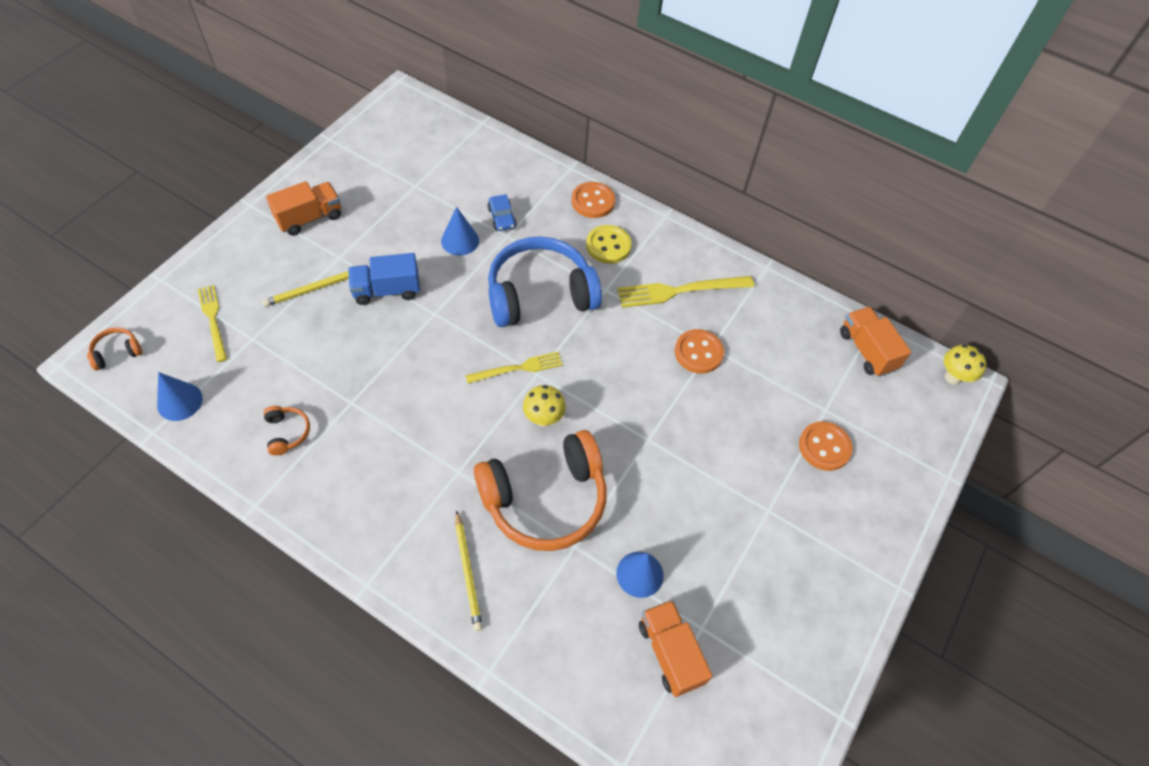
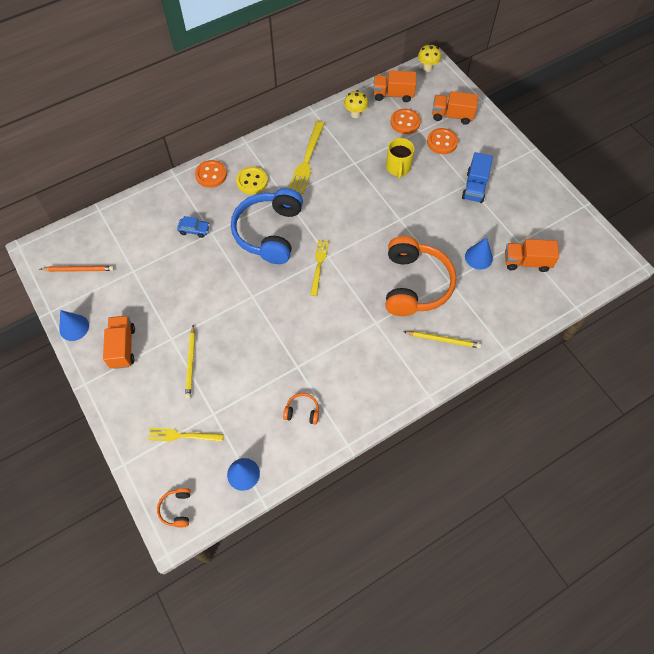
camera: 60 degrees left, 5 degrees up
(387, 290) = (217, 318): blue truck -> blue truck (475, 187)
(394, 139) = (79, 269): none -> orange pencil
(460, 240) = (199, 261): blue cone -> blue cone (74, 327)
(543, 418) = (361, 265): yellow mushroom -> yellow mushroom (355, 114)
(698, 352) = (355, 170): orange button -> orange button (405, 122)
(738, 405) = (398, 168): none -> yellow mug
(885, 443) = (452, 116): none -> orange truck

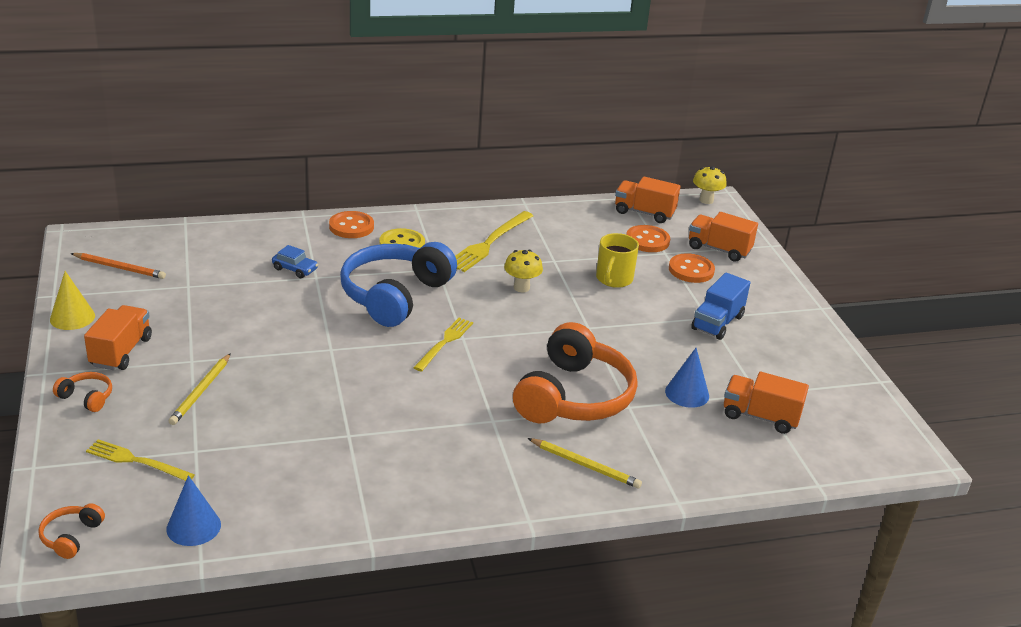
camera: 15 degrees right, 30 degrees down
(74, 327) = (72, 317): blue cone -> yellow cone
(302, 411) = (325, 484): orange headphones -> orange headphones (87, 397)
(355, 114) = (581, 218): yellow mushroom -> yellow mushroom (521, 287)

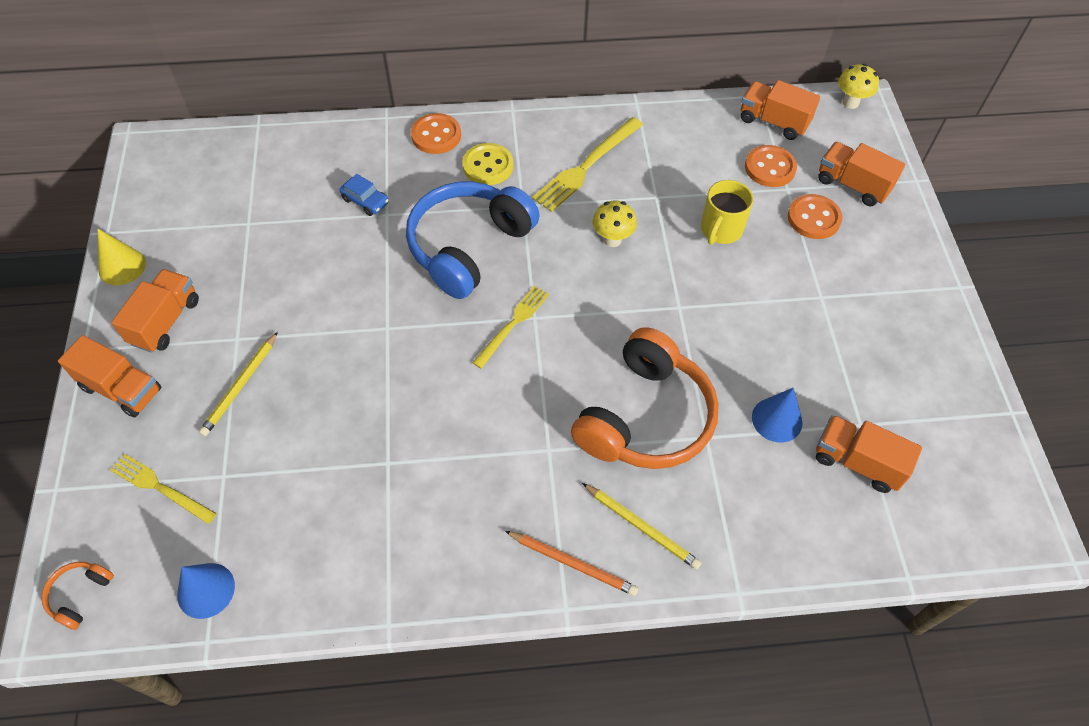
camera: 10 degrees right, 25 degrees up
(87, 397) = (121, 389): orange headphones -> orange truck
(120, 268) = (180, 192): orange pencil -> orange pencil (572, 563)
(717, 323) = (831, 306): blue truck -> none

